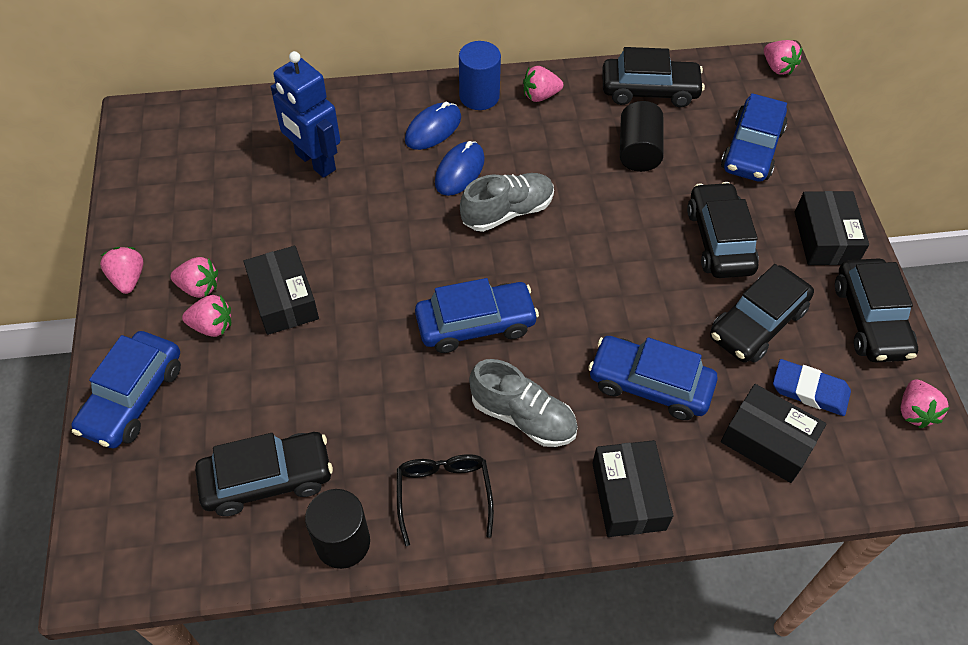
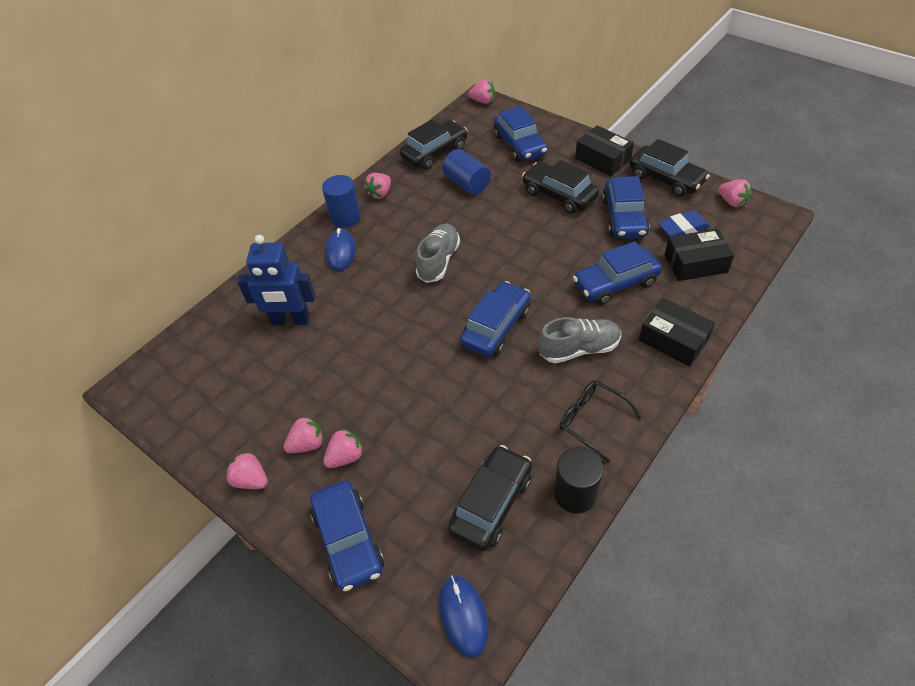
camera: 40 degrees left, 5 degrees down
(284, 299) = (371, 405): black box -> none
(459, 171) = (385, 261): blue mouse -> blue mouse (463, 616)
(638, 151) = (467, 183): black cylinder -> blue cylinder
(757, 323) = (624, 217): black car -> blue car

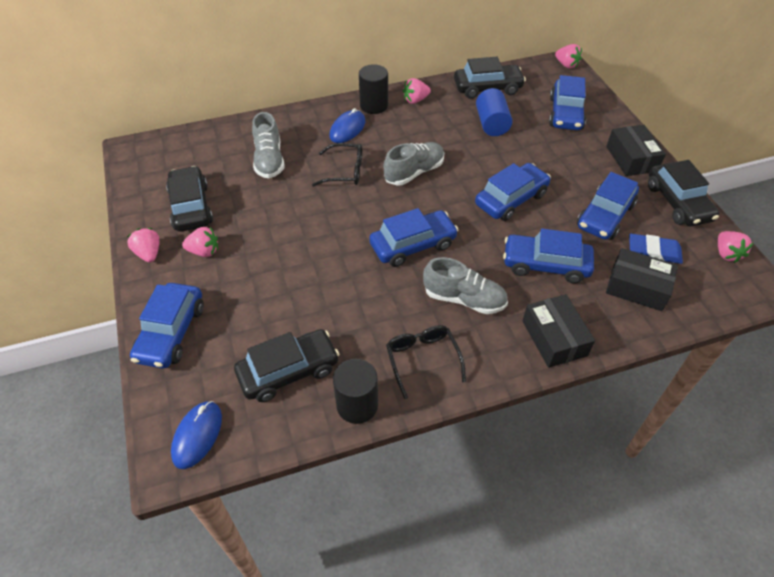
camera: 30 degrees right, 0 degrees up
(290, 320) = (269, 160): blue robot -> grey shoe
(345, 217) = (374, 105): blue cylinder -> black cylinder
(345, 457) = (220, 275): pink strawberry -> none
(375, 293) = (345, 171): none -> black glasses
(541, 242) = (511, 199): none -> blue car
(559, 195) = (563, 169): black car -> black car (191, 207)

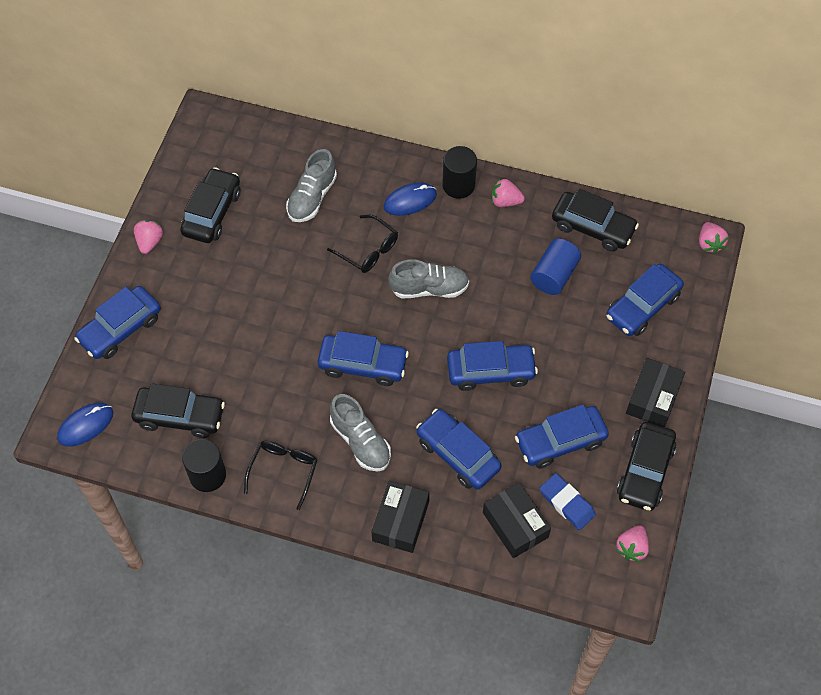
camera: 35 degrees right, 10 degrees up
(204, 251) = (192, 266): pink strawberry -> none

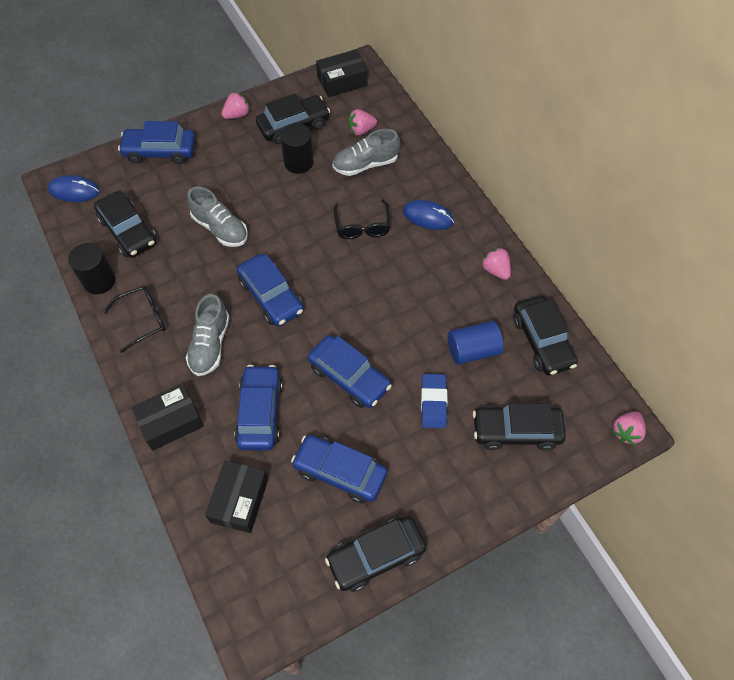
camera: 45 degrees right, 0 degrees up
(429, 288) = (373, 284): grey shoe -> grey shoe (220, 228)
(458, 185) = (474, 233): black cylinder -> black cylinder (298, 162)
(566, 503) = (292, 521): blue eraser -> blue eraser (433, 402)
(631, 548) = (299, 603): pink strawberry -> pink strawberry (361, 130)
(642, 306) = (516, 431): blue car -> black car
(653, 398) = (446, 507): black box -> black box (342, 81)

